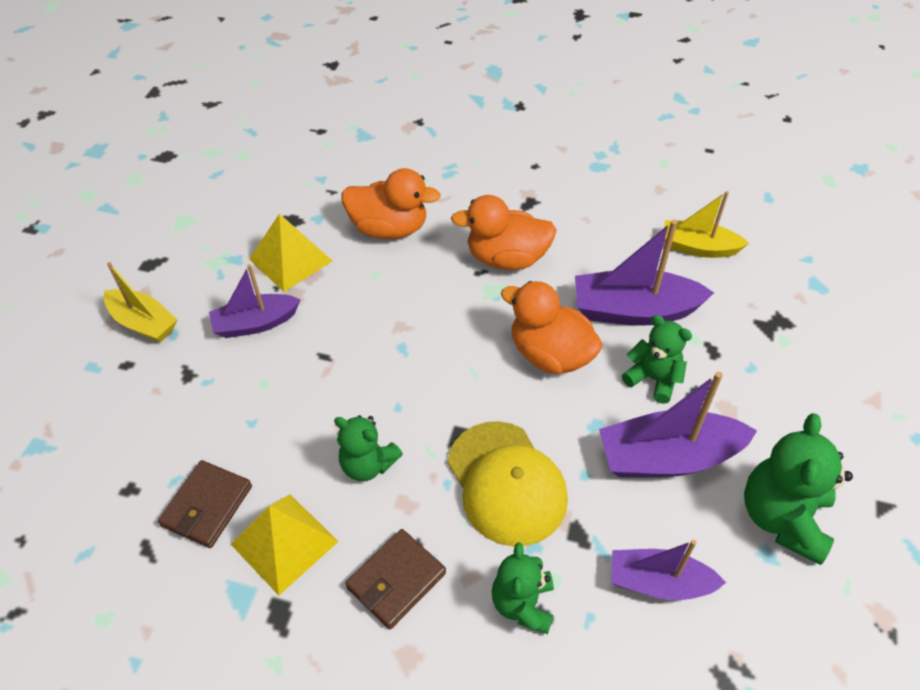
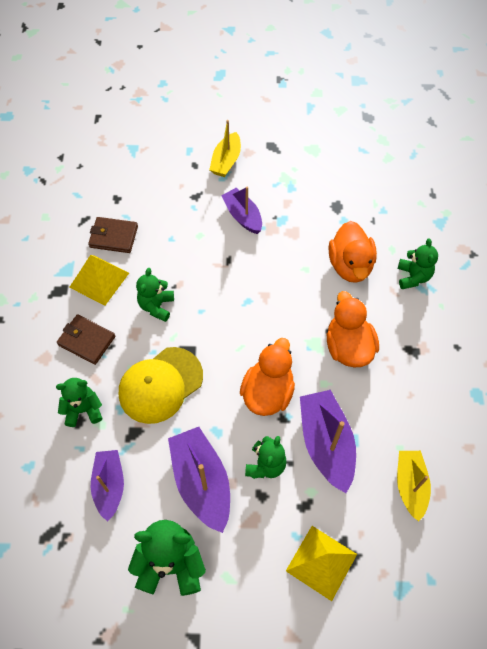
camera: 75 degrees right, 10 degrees up
(290, 260) = (301, 217): yellow pyramid -> yellow pyramid (321, 562)
(429, 177) = (413, 277): none -> green teddy bear

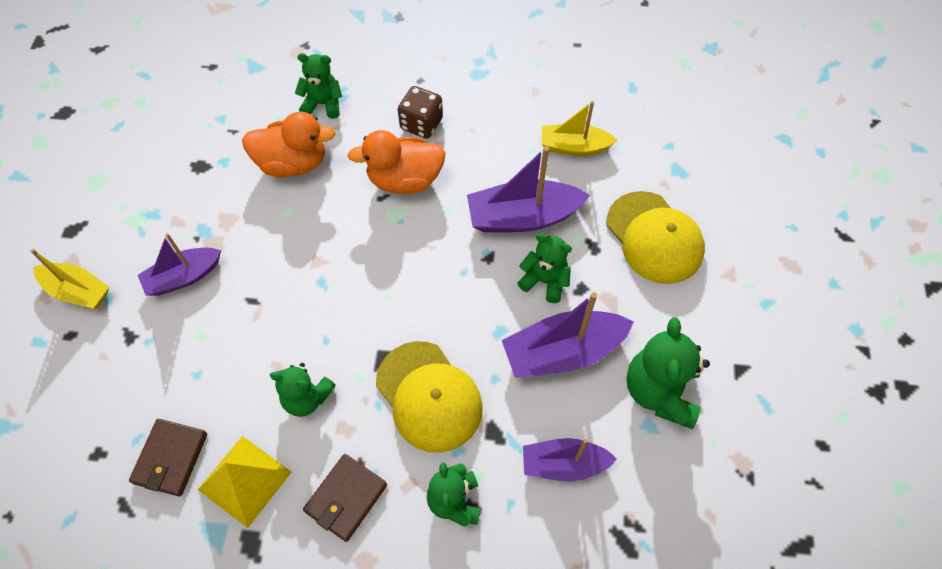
camera: 85 degrees left, 0 degrees up
(268, 392) = (453, 270): orange duck -> none
(321, 562) = (654, 237): yellow pyramid -> yellow cap
(408, 353) = (421, 124): none -> brown dice

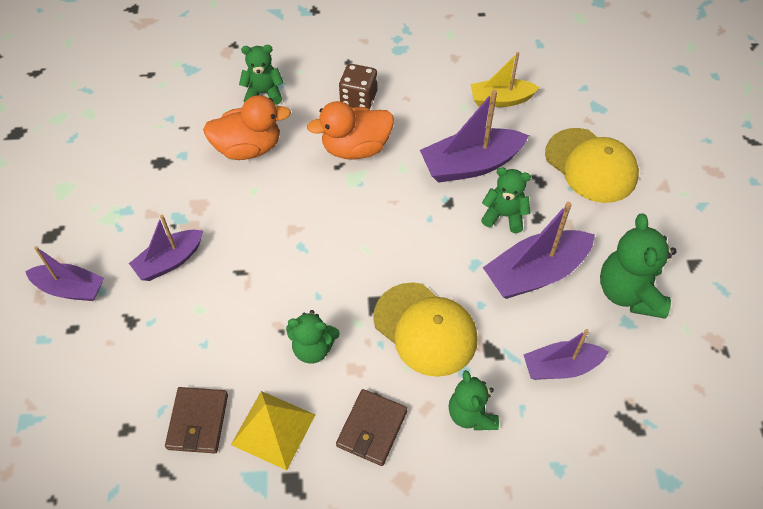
camera: 10 degrees left, 5 degrees down
(78, 291) = (70, 289): yellow boat -> purple boat

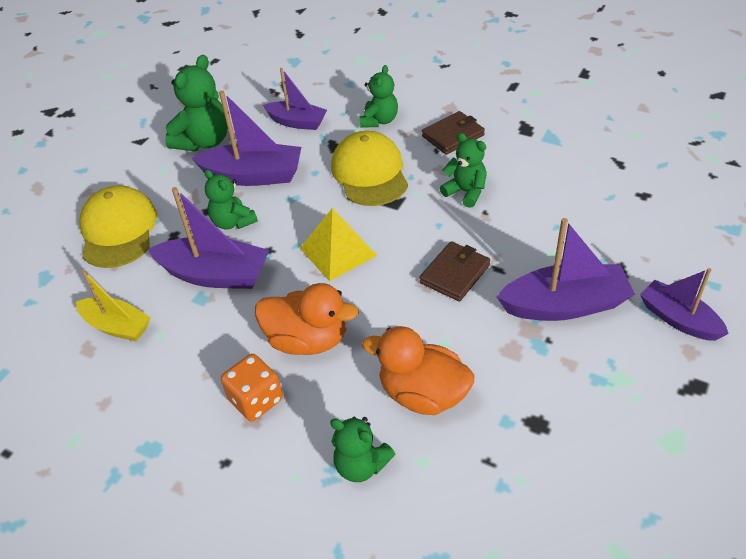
camera: 145 degrees left, 10 degrees down
(169, 261) = (564, 305): purple boat -> purple boat, size x1.52
(198, 422) = (582, 180): brown wallet -> brown wallet (455, 274)
(273, 429) = (525, 158): yellow pyramid -> yellow pyramid (338, 252)
(358, 98) = (256, 400): brown dice -> orange dice

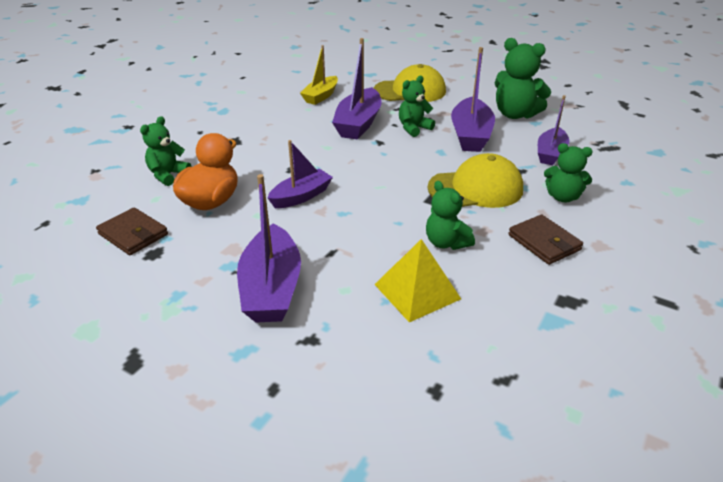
camera: 90 degrees right, 10 degrees down
(256, 400) = (240, 140): orange dice -> none
(307, 340) = (283, 157): orange duck -> none
(338, 252) = (372, 171): yellow pyramid -> yellow pyramid (417, 291)
(455, 274) = (331, 226): brown wallet -> brown wallet (133, 234)
(465, 192) = (446, 243): green teddy bear -> green teddy bear turned 105 degrees clockwise
(678, 319) = (221, 371): purple boat -> purple boat (301, 196)

